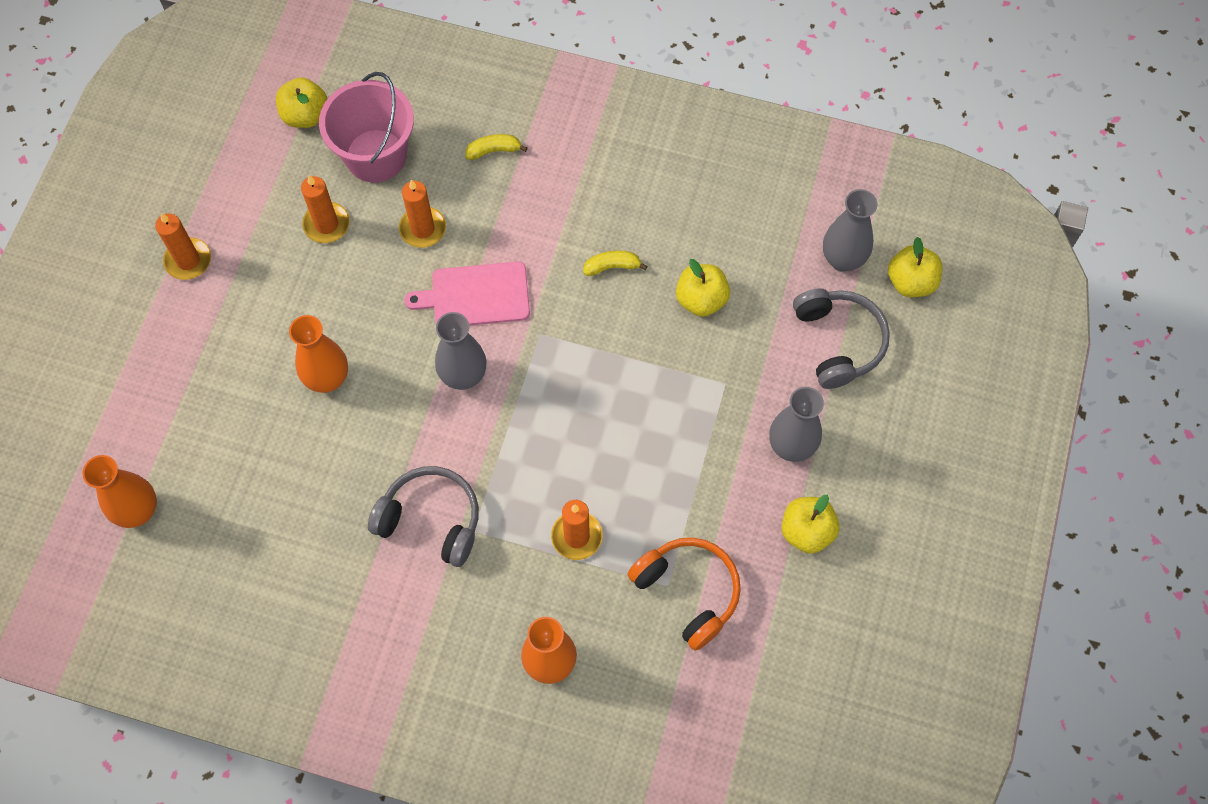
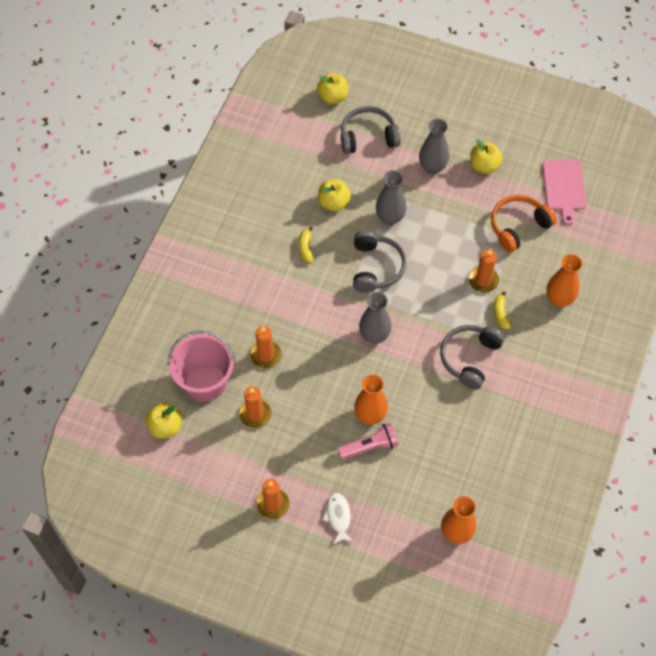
camera: 85 degrees left, 5 degrees down
(167, 347) = (338, 517): none -> white fish
(277, 382) = (370, 446): none -> pink flashlight
(475, 295) = (318, 326): pink cutting board -> pink cutting board (564, 187)
(494, 150) = (211, 310): yellow banana -> yellow banana (500, 314)
(586, 370) = (376, 267): none -> grey headphones
(842, 259) = (314, 128): grey vase -> grey vase (390, 218)

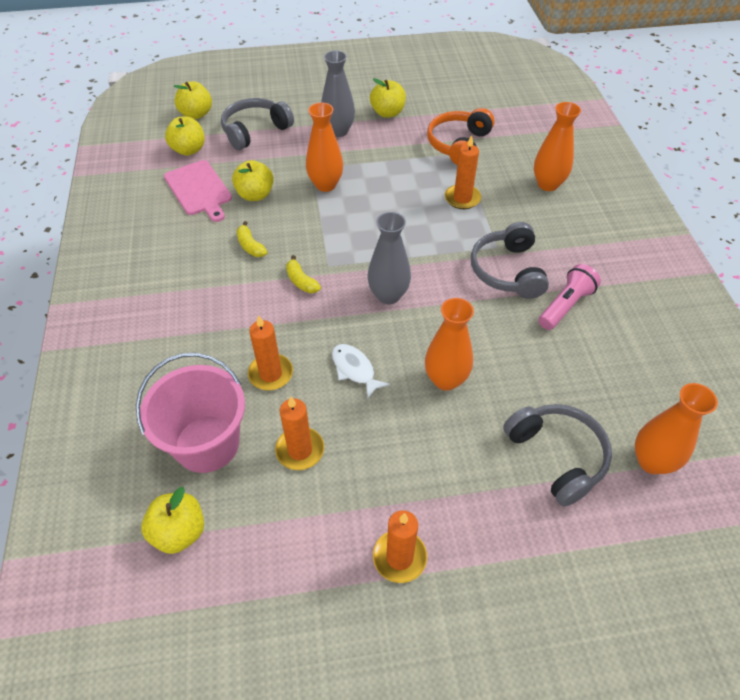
camera: 30 degrees left, 10 degrees down
(308, 134) = (189, 150): none -> yellow apple
(338, 517) = (498, 524): white fish -> white fish (354, 369)
(370, 446) = (472, 415): pink flashlight -> pink flashlight (565, 306)
(376, 267) = (342, 232): grey headphones -> grey headphones (557, 456)
(390, 218) = (325, 185): grey vase -> orange vase
(500, 314) = (504, 219): yellow banana -> yellow banana (301, 281)
(564, 187) = (474, 102): pink cutting board -> pink cutting board (199, 190)

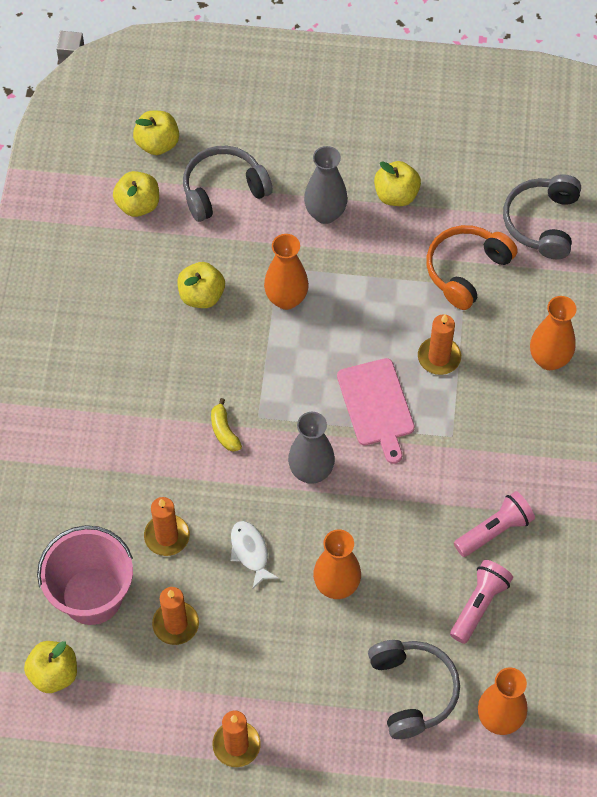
camera: 15 degrees right, 10 degrees up
(199, 190) = (139, 273): pink cutting board -> pink cutting board (376, 406)
(250, 246) = (180, 370): yellow banana -> none
(507, 271) = (450, 471): grey headphones -> grey headphones (542, 222)
(582, 366) = (479, 605): none -> pink flashlight

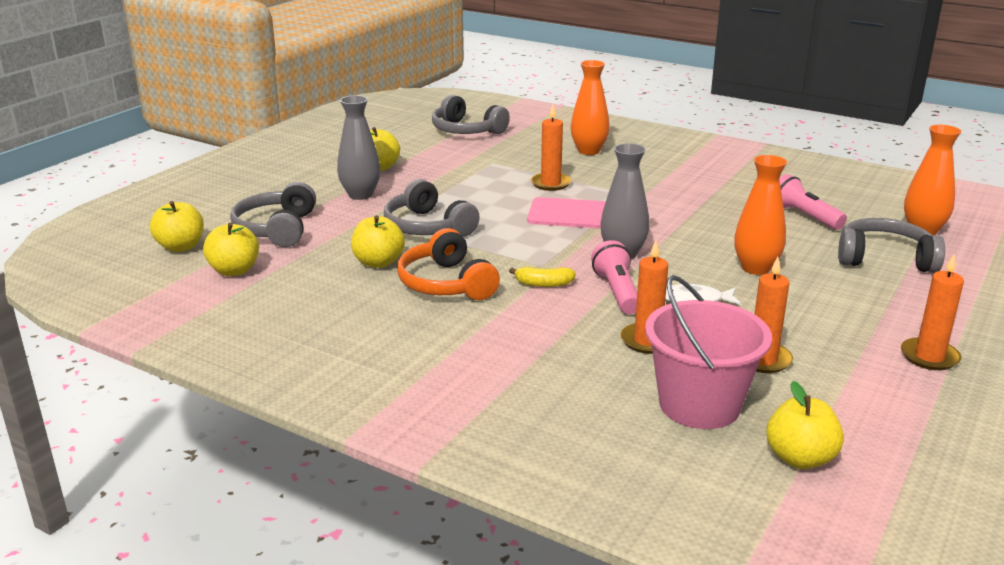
camera: 65 degrees left, 35 degrees down
(286, 299) = (427, 227): orange vase -> grey headphones
(466, 270) = (479, 159): orange headphones -> orange headphones (446, 283)
(494, 530) = (734, 197): pink flashlight -> pink flashlight (617, 292)

